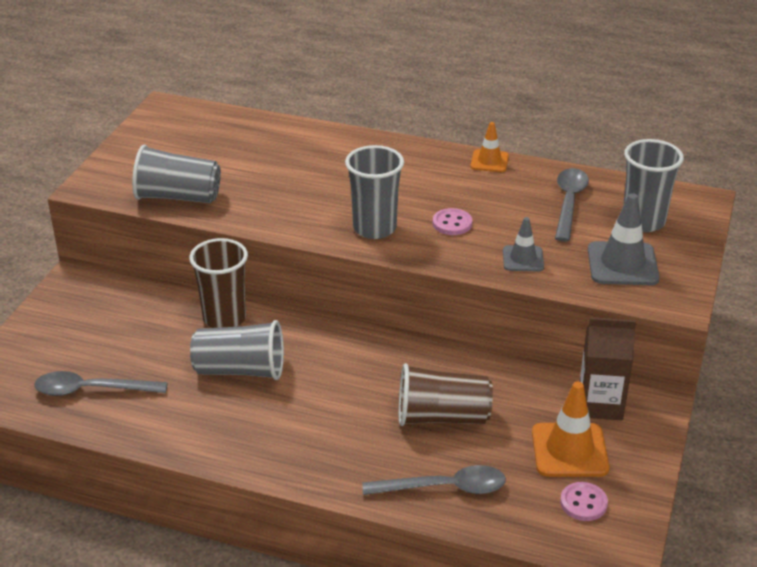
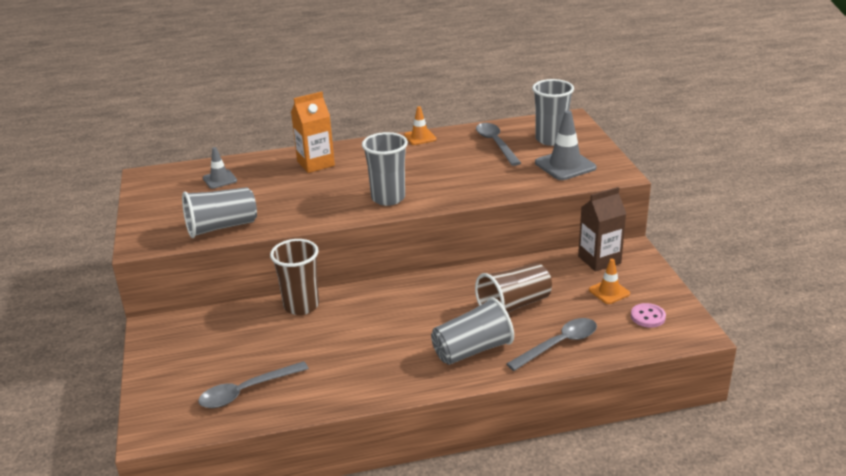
camera: 30 degrees left, 5 degrees down
(240, 370) = (348, 333): grey cup -> grey cup (472, 350)
(342, 154) = (315, 163): none -> orange carton
(452, 223) = (436, 178): pink button -> none
(523, 259) = (503, 183): grey traffic cone -> grey traffic cone (220, 179)
(569, 450) = (609, 292): orange traffic cone -> orange traffic cone, size x0.60

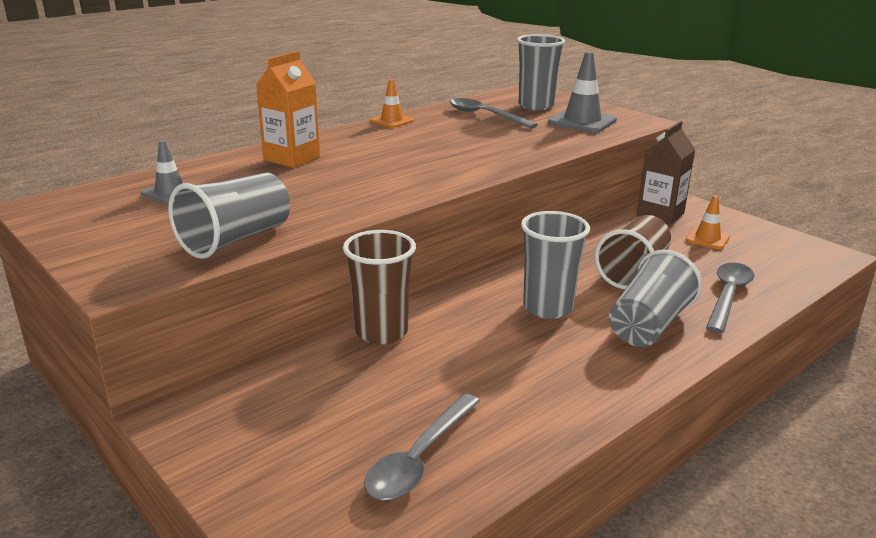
camera: 30 degrees left, 5 degrees down
(388, 198) = (431, 174): grey cup -> grey cup (548, 308)
(648, 317) = (772, 251): pink button -> none

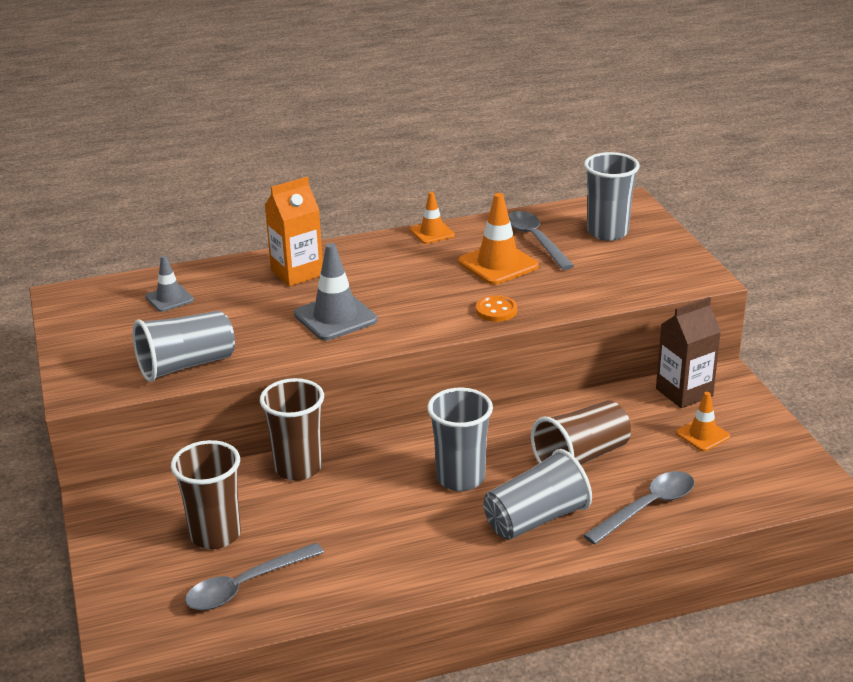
camera: 25 degrees right, 5 degrees up
(341, 414) = (215, 535): none -> brown cup
(472, 132) = (498, 264): none -> orange traffic cone
(506, 158) = (496, 310): none -> orange button
(582, 122) = (632, 268): grey traffic cone -> grey traffic cone (335, 317)

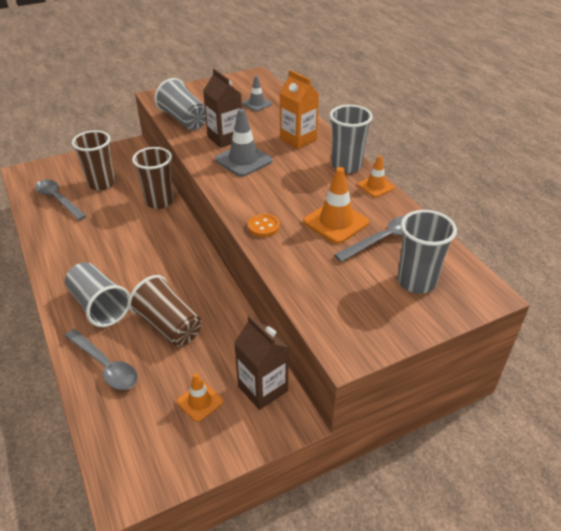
camera: 80 degrees right, 10 degrees up
(266, 330) = (225, 138): none -> brown carton
(460, 478) = (146, 267): grey cup -> grey cup (346, 166)

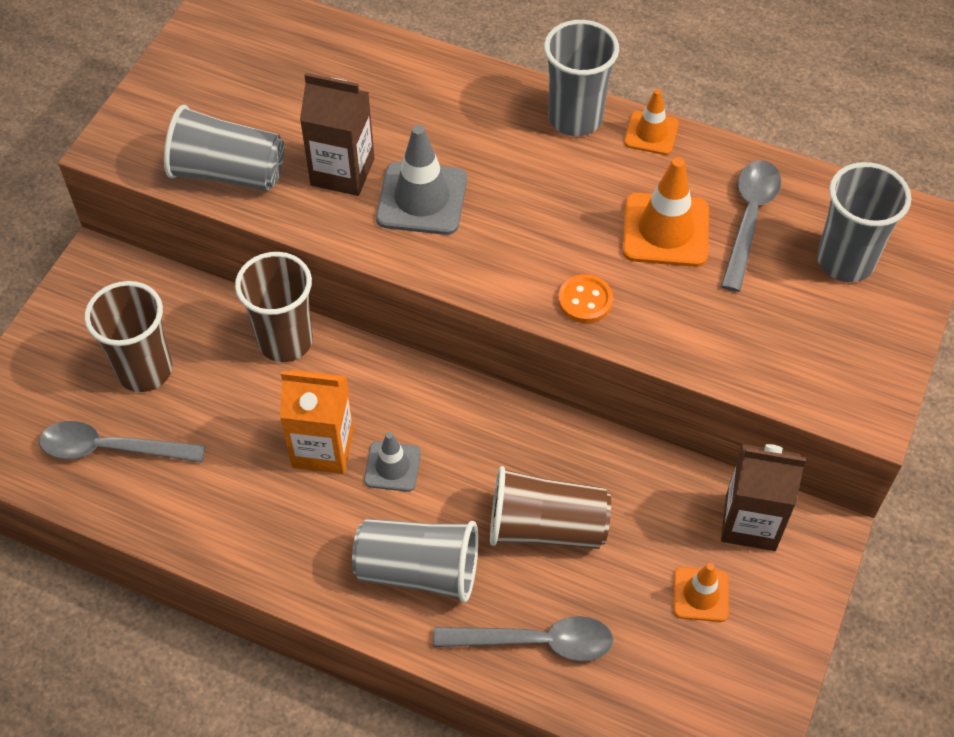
camera: 40 degrees left, 15 degrees up
(257, 104) = (305, 66): grey traffic cone -> grey traffic cone (392, 466)
(298, 139) = (454, 107): orange carton -> orange carton (323, 448)

